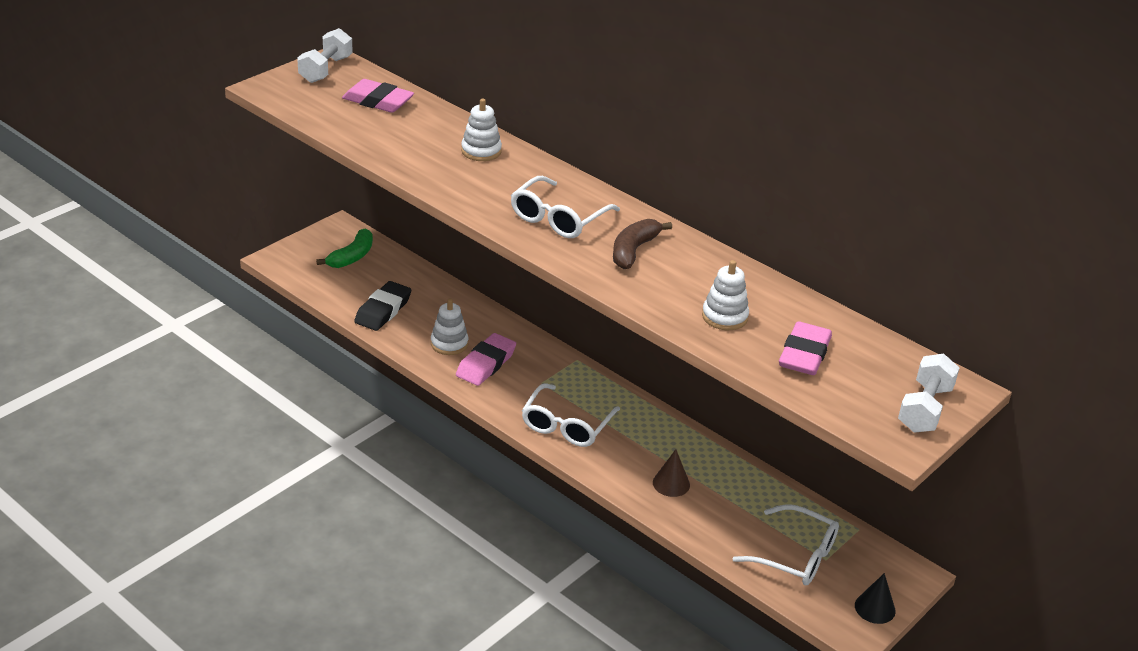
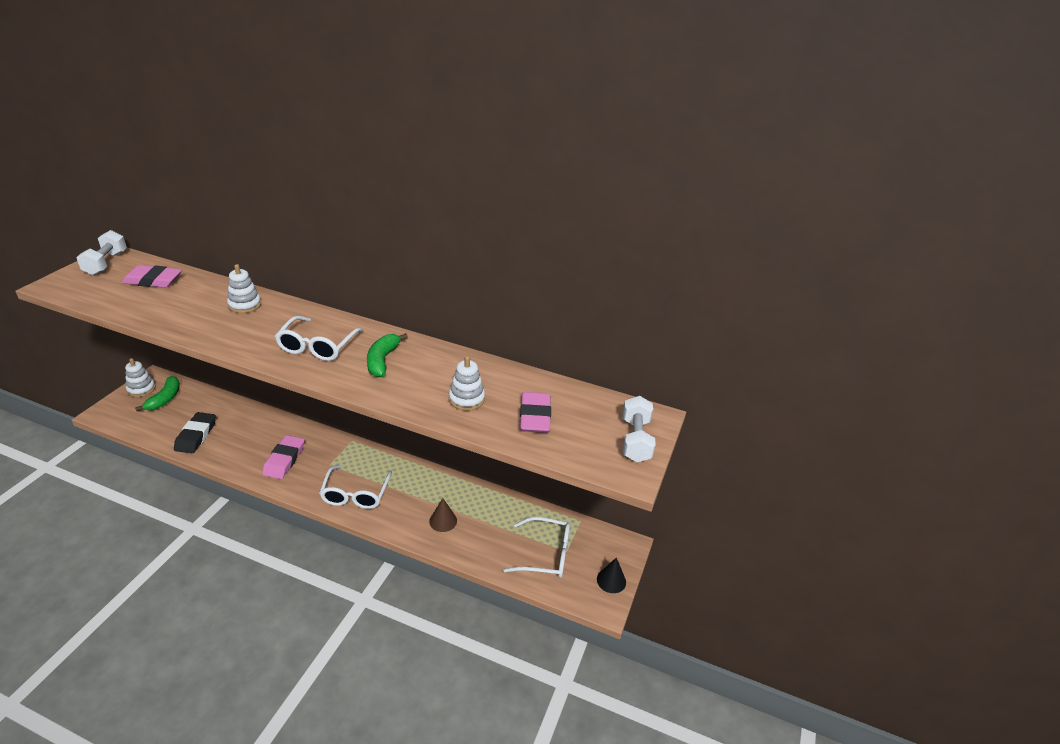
camera: 20 degrees left, 0 degrees up
(449, 344) = (253, 450): white stacking toy -> white stacking toy (141, 389)
(633, 250) = (382, 360): brown banana -> green banana

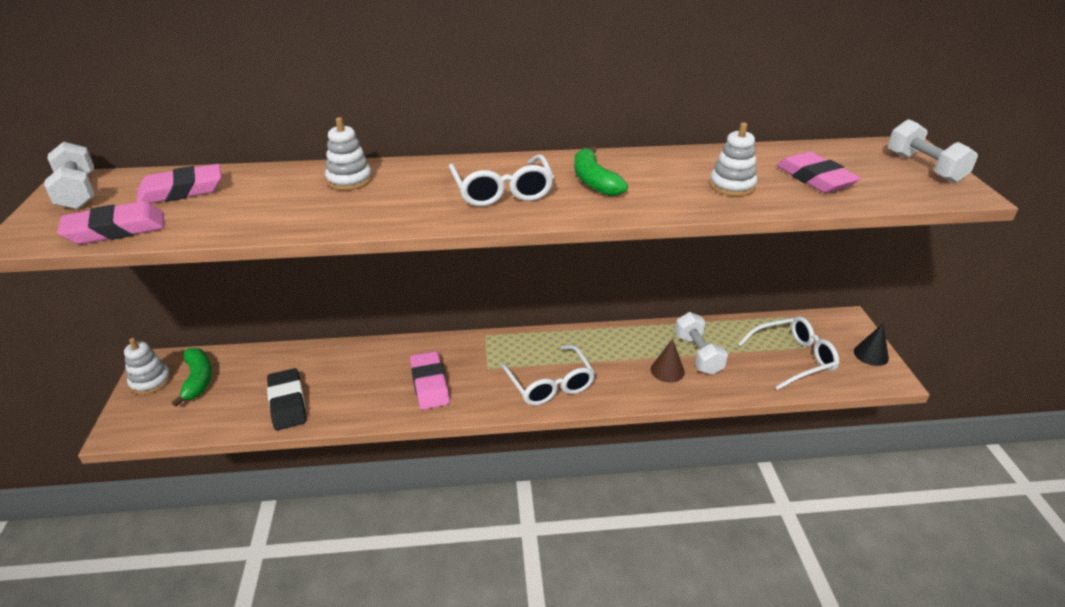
camera: 25 degrees left, 0 degrees up
(95, 296) = (116, 230): none -> pink eraser
(478, 519) = (698, 354): none -> white dumbbell

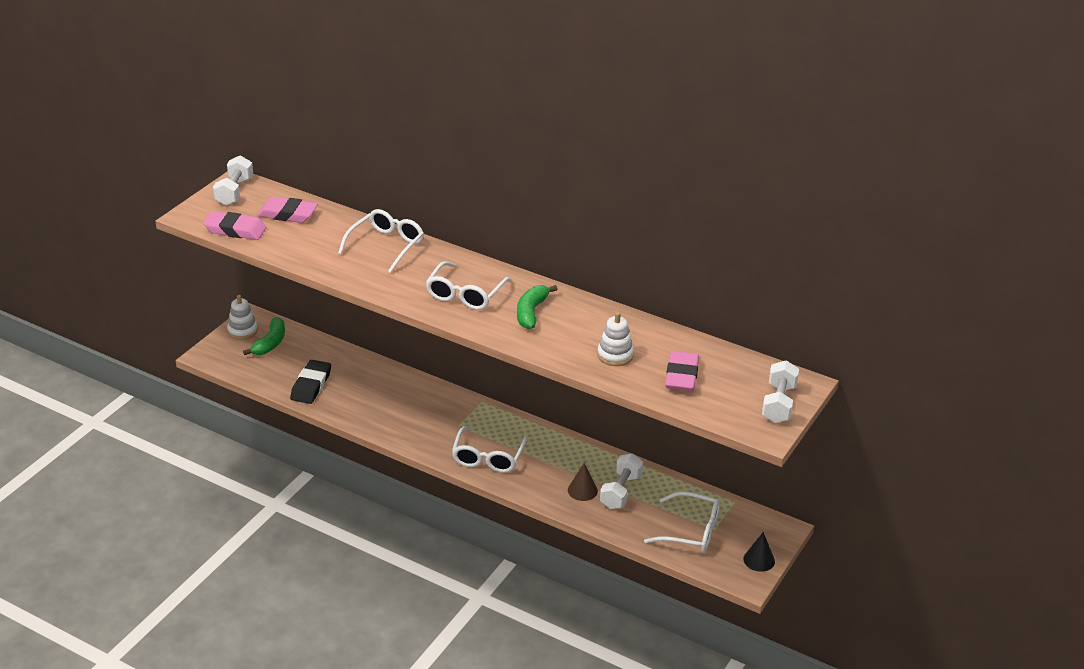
camera: 35 degrees right, 0 degrees up
(349, 180) = (386, 246): white stacking toy -> white glasses
(430, 384) = (409, 417): pink eraser -> none

